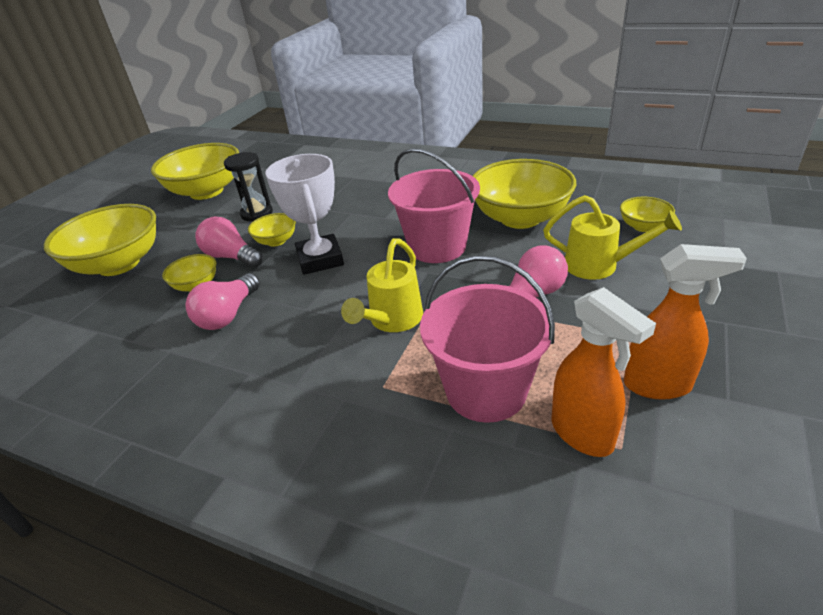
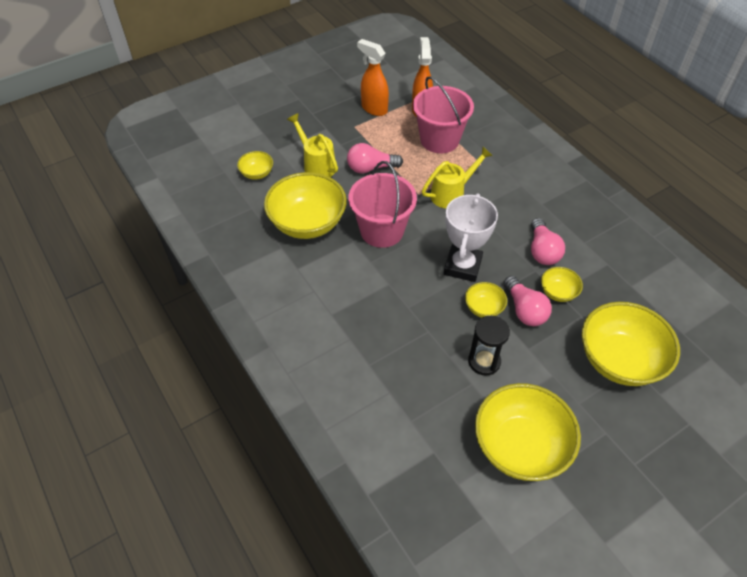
camera: 150 degrees left, 15 degrees up
(228, 315) = (542, 251): pink light bulb -> pink light bulb turned 120 degrees clockwise

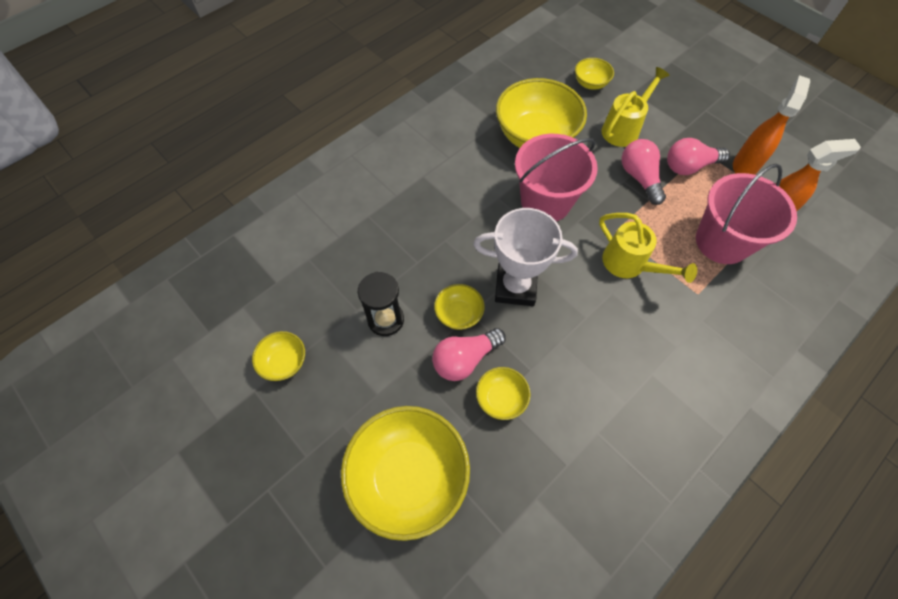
camera: 80 degrees right, 10 degrees up
(520, 446) = (284, 362): yellow bowl -> yellow bowl, size x0.47
(542, 251) = (565, 377): pink light bulb -> pink light bulb (689, 166)

